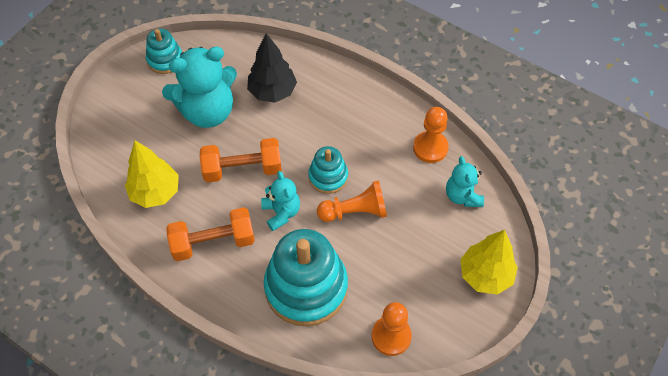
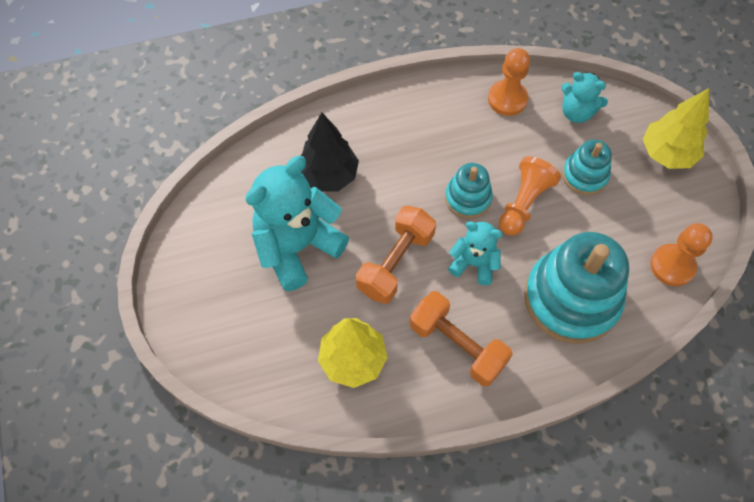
camera: 50 degrees left, 5 degrees up
(165, 60) = (194, 242): turquoise stacking toy -> turquoise stacking toy (584, 175)
(207, 111) = (297, 247): turquoise teddy bear -> turquoise teddy bear turned 150 degrees counterclockwise
(213, 242) = (457, 345): orange dumbbell -> orange dumbbell turned 75 degrees counterclockwise

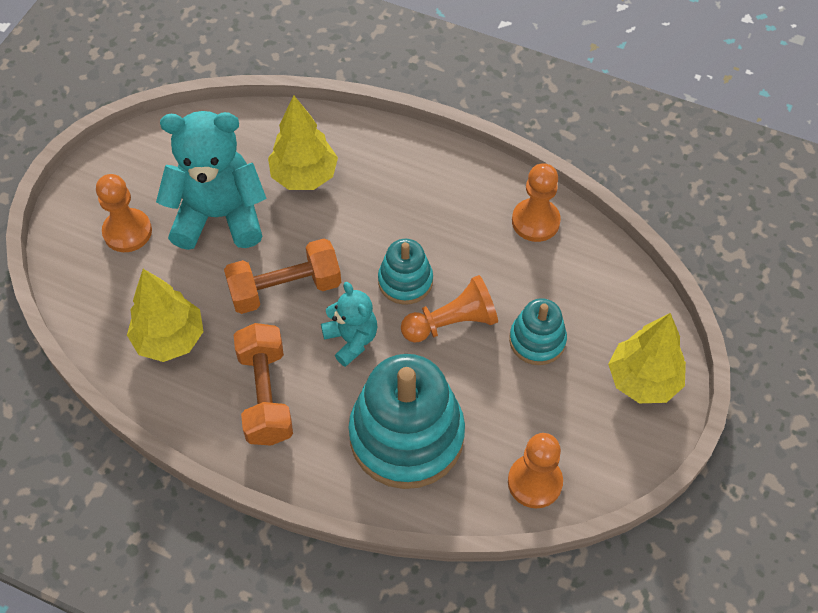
camera: 40 degrees right, 5 degrees down
(242, 308) = (127, 232): none -> orange pawn
(328, 176) = (304, 176): black tree -> yellow tree
(577, 112) = (592, 279): turquoise teddy bear -> none

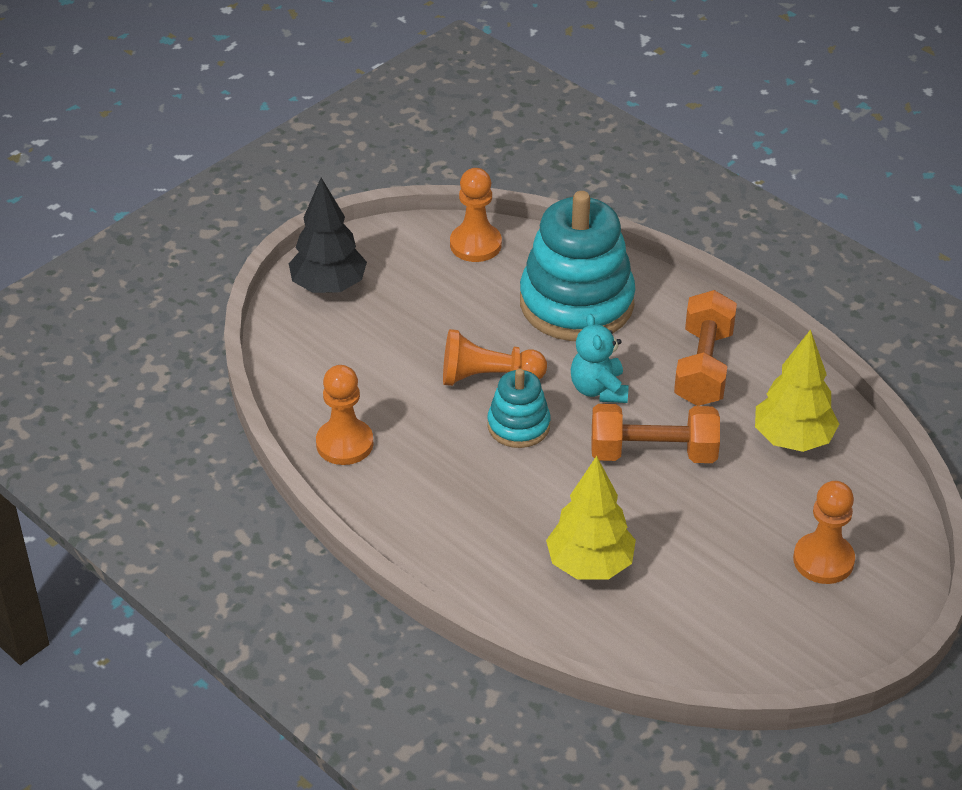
camera: 160 degrees left, 15 degrees down
(219, 216) = (708, 548): turquoise teddy bear -> none
(537, 340) = (410, 341): turquoise stacking toy -> none
(643, 380) = (328, 286): yellow tree -> black tree

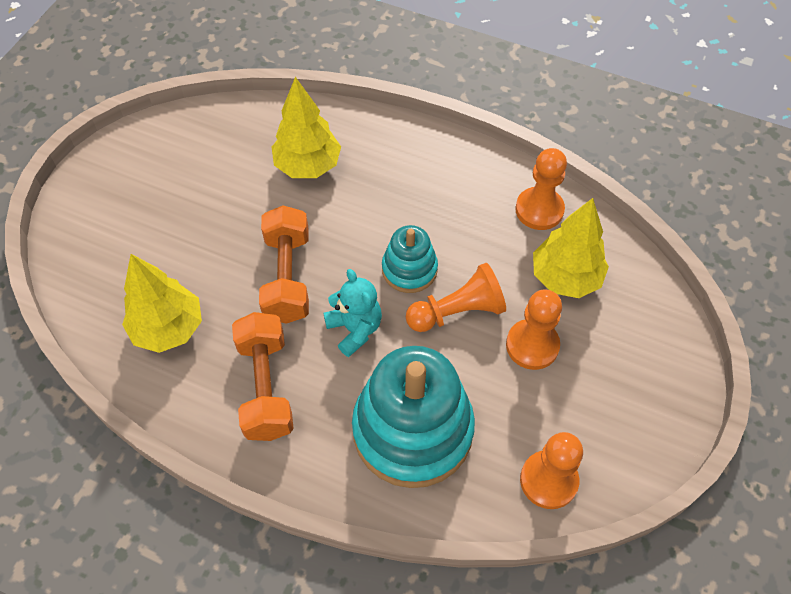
camera: 160 degrees right, 15 degrees up
(328, 286) = (656, 371): black tree -> none
(361, 376) = (565, 277): none -> yellow tree
(653, 453) = (287, 277): orange dumbbell -> orange dumbbell turned 75 degrees counterclockwise
(823, 560) = (130, 220): orange pawn -> orange pawn (532, 345)

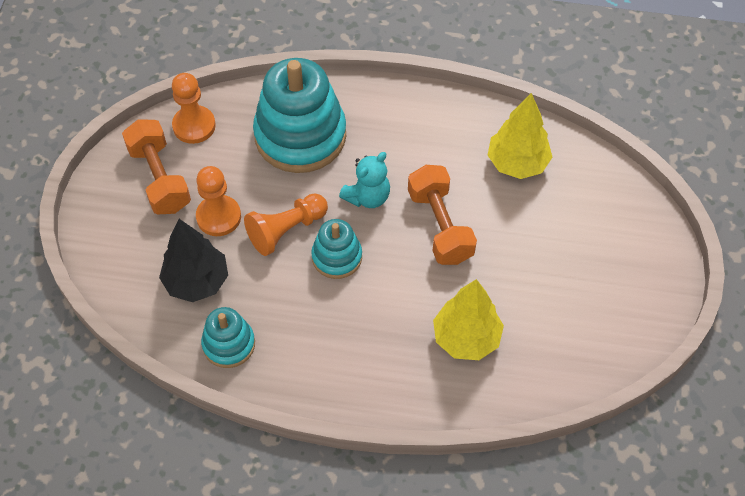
camera: 165 degrees right, 0 degrees up
(266, 387) = (421, 140): orange dumbbell -> orange dumbbell (159, 178)
(355, 329) = (367, 197): turquoise teddy bear -> turquoise teddy bear turned 90 degrees counterclockwise
(539, 210) = (229, 344): orange pawn -> turquoise stacking toy
(565, 277) = (197, 282): yellow tree -> black tree

